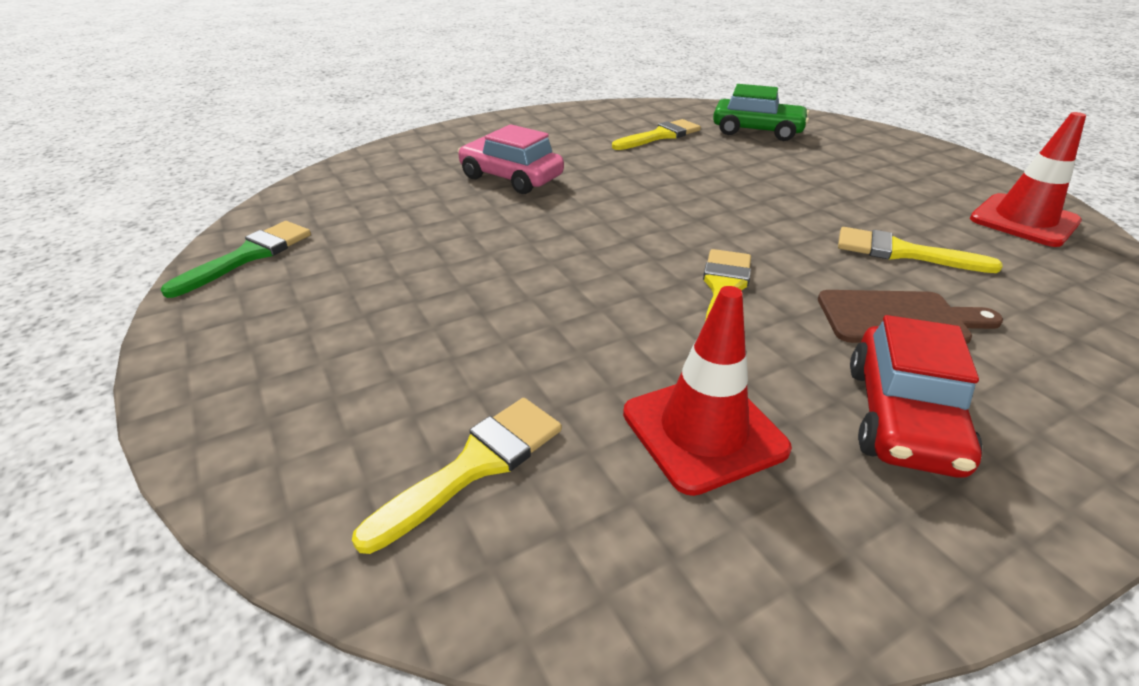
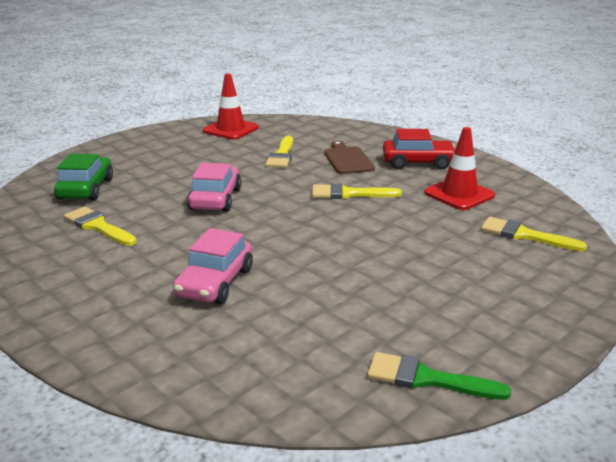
camera: 105 degrees left, 10 degrees down
(718, 190) = (215, 199): none -> pink car

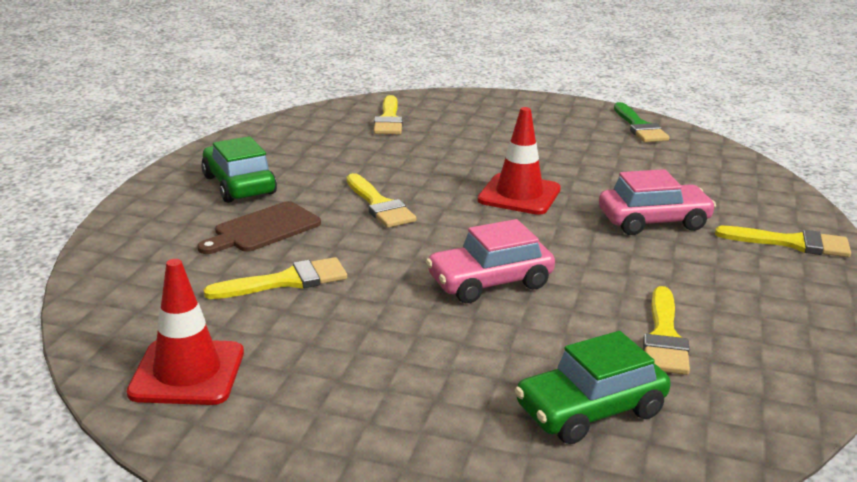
camera: 120 degrees left, 0 degrees up
(105, 331) = (791, 243): none -> yellow brush
(418, 163) = (239, 185): red car -> green car
(459, 194) = (321, 153): red traffic cone -> red traffic cone (519, 195)

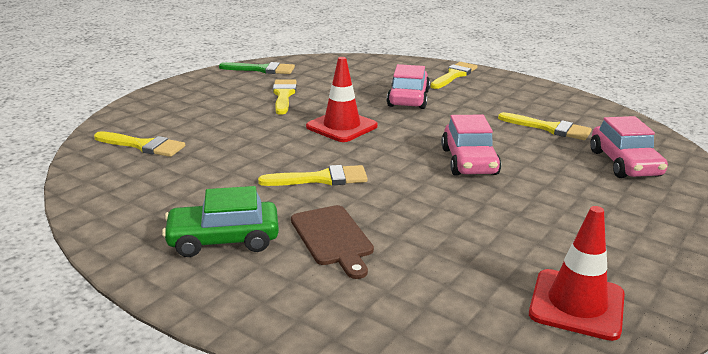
camera: 70 degrees left, 0 degrees up
(286, 281) = (437, 239): yellow brush -> yellow brush (284, 95)
(590, 410) = (624, 163): green car -> pink car

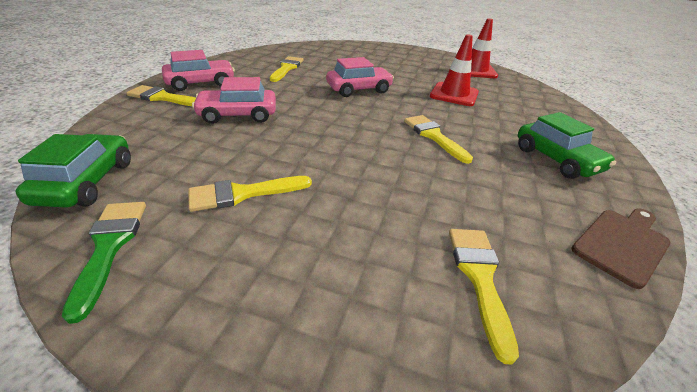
camera: 110 degrees left, 10 degrees up
(326, 62) = (87, 182): none -> green car
(333, 238) = (500, 122): brown cutting board -> brown cutting board (622, 243)
(341, 126) = (326, 140): red traffic cone -> red traffic cone (454, 94)
(624, 163) = (330, 55): pink car -> pink car (201, 83)

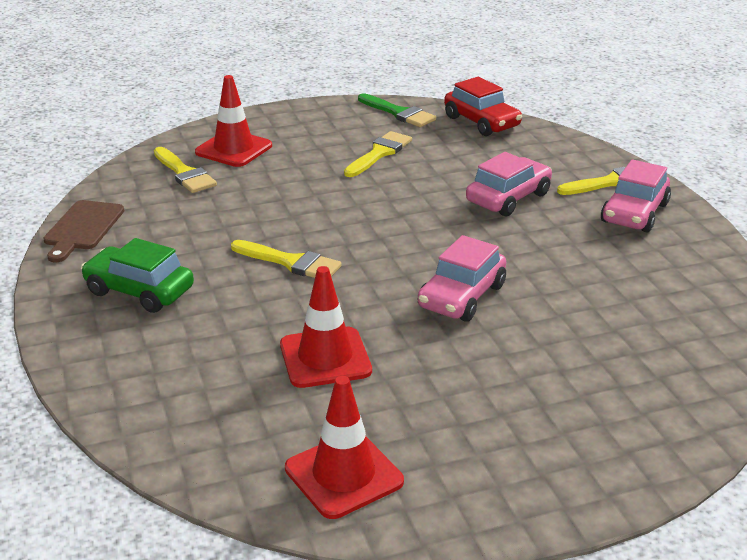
camera: 145 degrees right, 5 degrees down
(87, 182) = (481, 122): green car -> red car
(287, 68) = (620, 289): yellow brush -> none
(385, 295) = (234, 149): none -> red traffic cone

